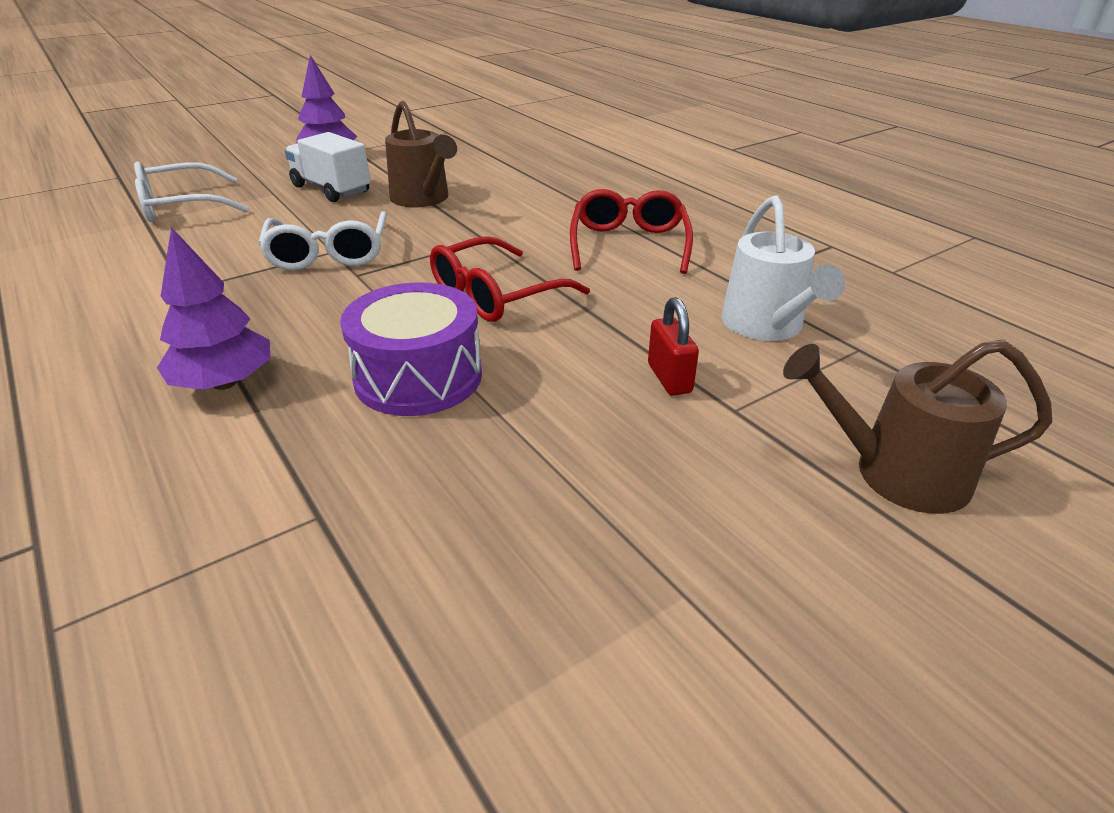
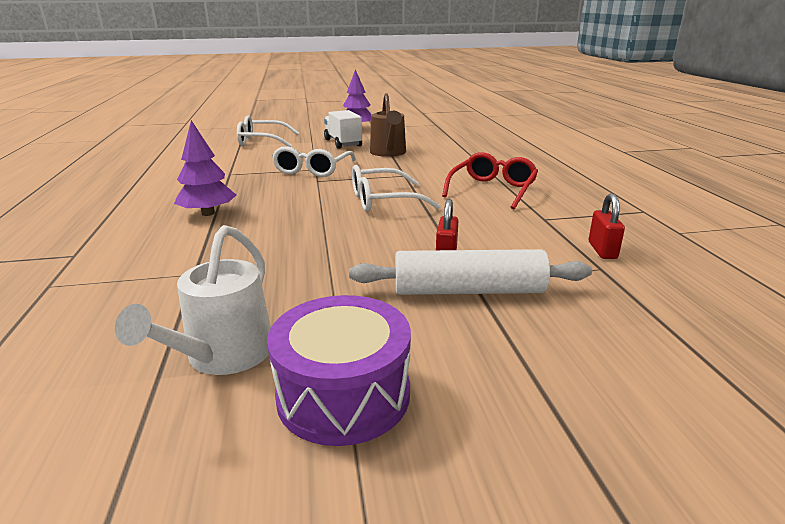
camera: 25 degrees right, 10 degrees down
(418, 377) = (302, 228): purple drum -> purple drum (343, 394)
(494, 295) = (382, 201): red glasses -> white glasses
(744, 428) = (468, 290): none -> white rolling pin
(766, 325) = (543, 244): white watering can -> white watering can (224, 355)
(838, 320) = (602, 250): none -> red padlock
(897, 474) = (553, 338): brown watering can -> none

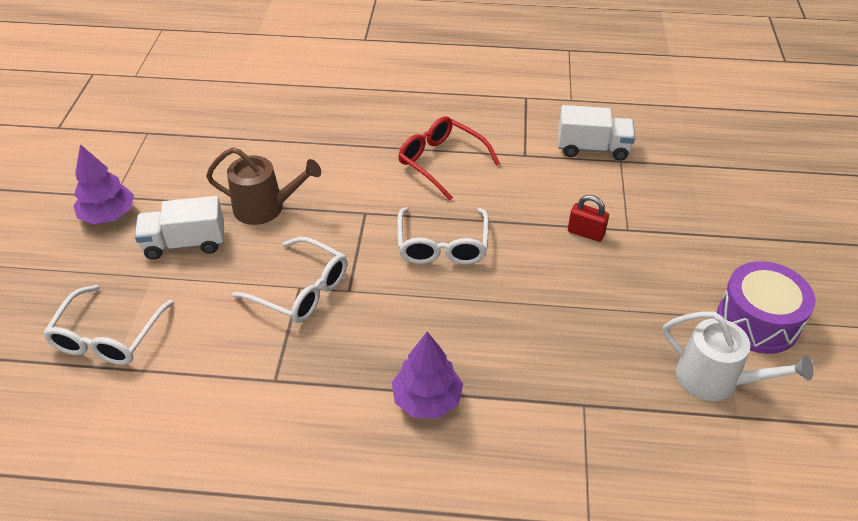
camera: 75 degrees left, 20 degrees up
(468, 290) = (642, 235): white rolling pin -> none
(602, 250) = (592, 148): red padlock -> white truck

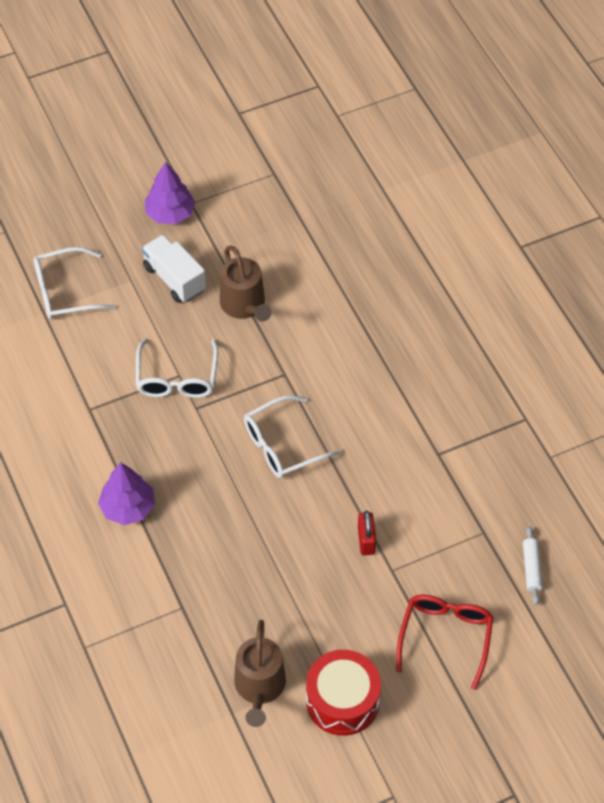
camera: 60 degrees right, 10 degrees up
(440, 161) = (384, 395): red glasses -> red glasses (445, 636)
(592, 148) = (486, 503): white truck -> none
(672, 149) = (531, 568): none -> white rolling pin
(715, 379) = (259, 687): white watering can -> brown watering can
(757, 321) = (342, 701): purple drum -> red drum

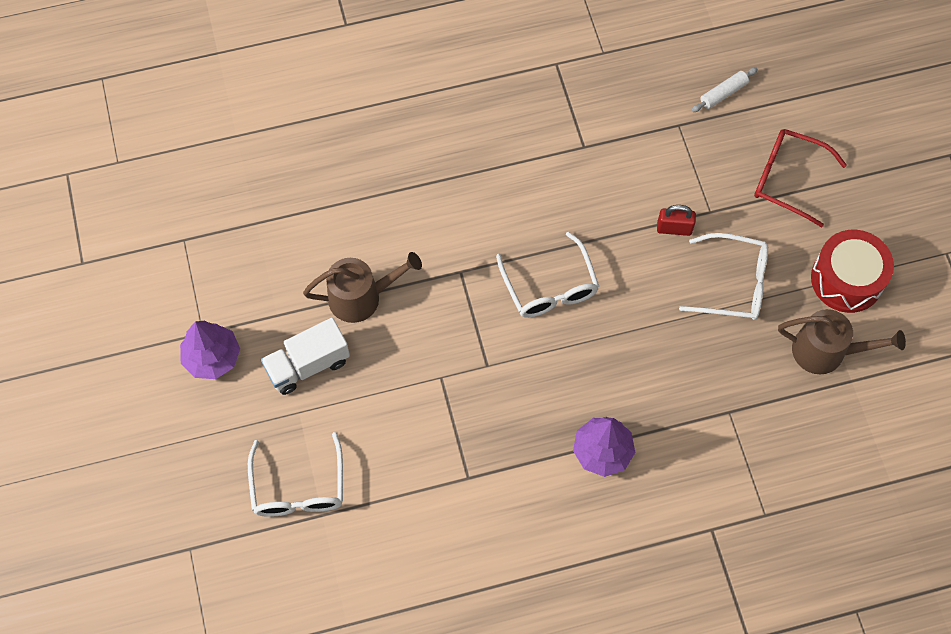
camera: 80 degrees left, 10 degrees up
(177, 379) = (445, 380): white glasses -> white glasses (734, 284)
(531, 568) = (723, 93): white rolling pin -> white rolling pin turned 45 degrees counterclockwise

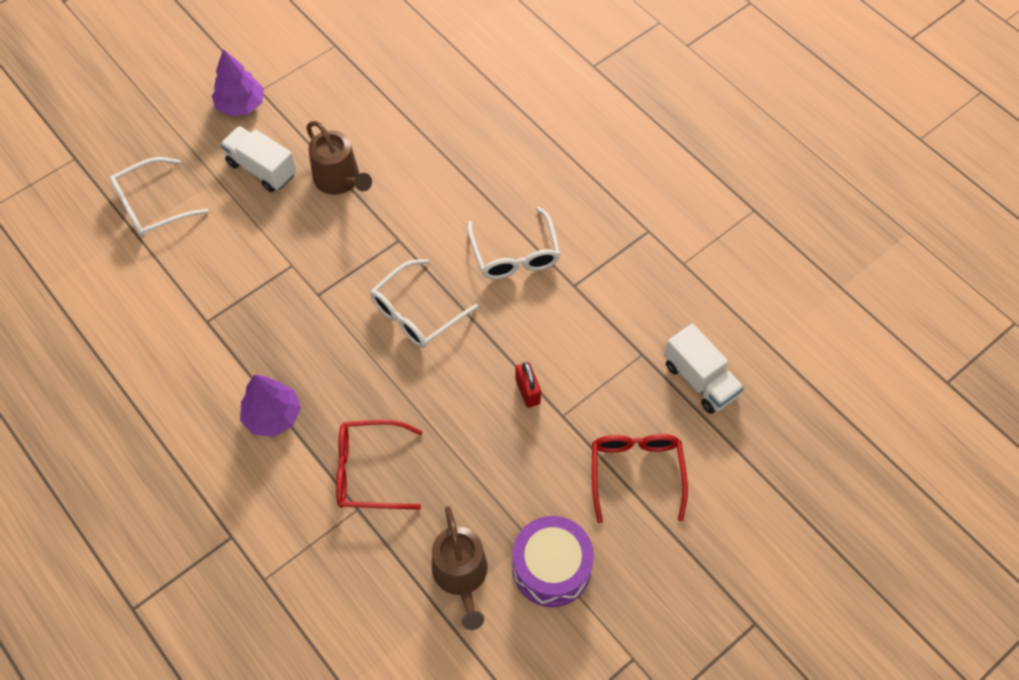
camera: 65 degrees right, 5 degrees down
(695, 389) = (368, 471): none -> red glasses
(723, 93) = (700, 380): white rolling pin -> white truck
(734, 284) = (495, 465): white glasses -> white glasses (515, 255)
(846, 279) = (551, 568): red drum -> purple drum

